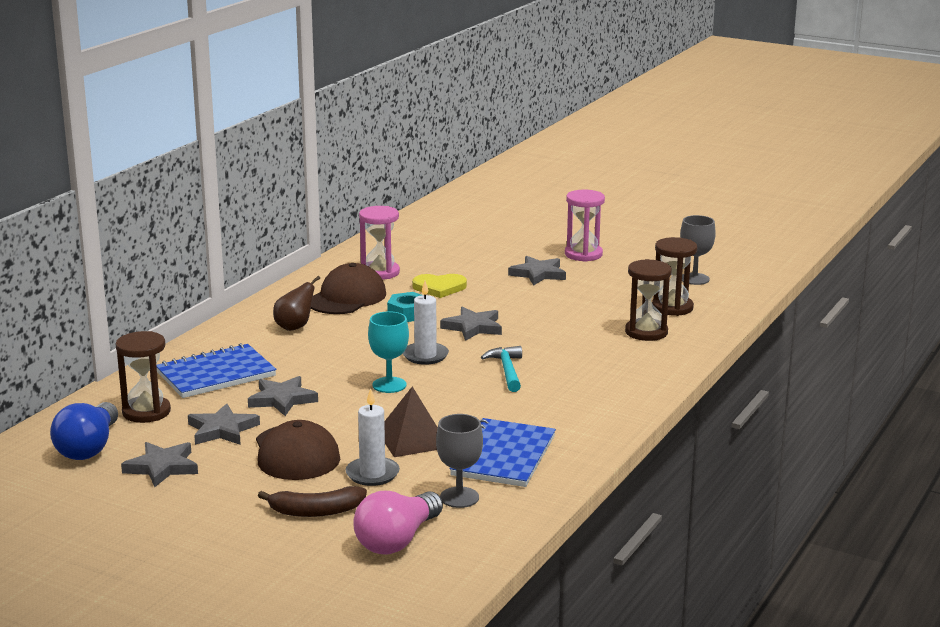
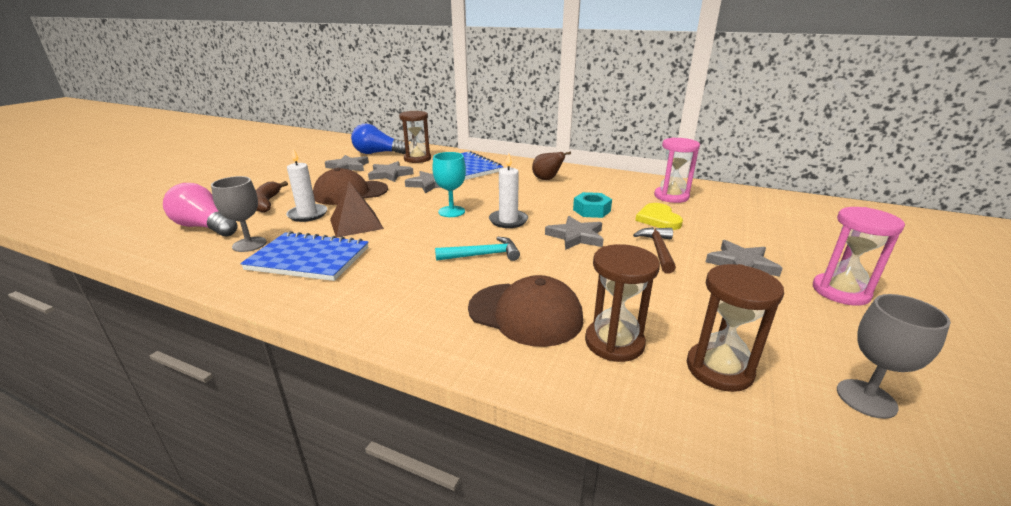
camera: 85 degrees right, 5 degrees up
(347, 297) = (610, 189): brown cap -> brown cap (525, 314)
(508, 298) = (658, 250): none -> brown hammer

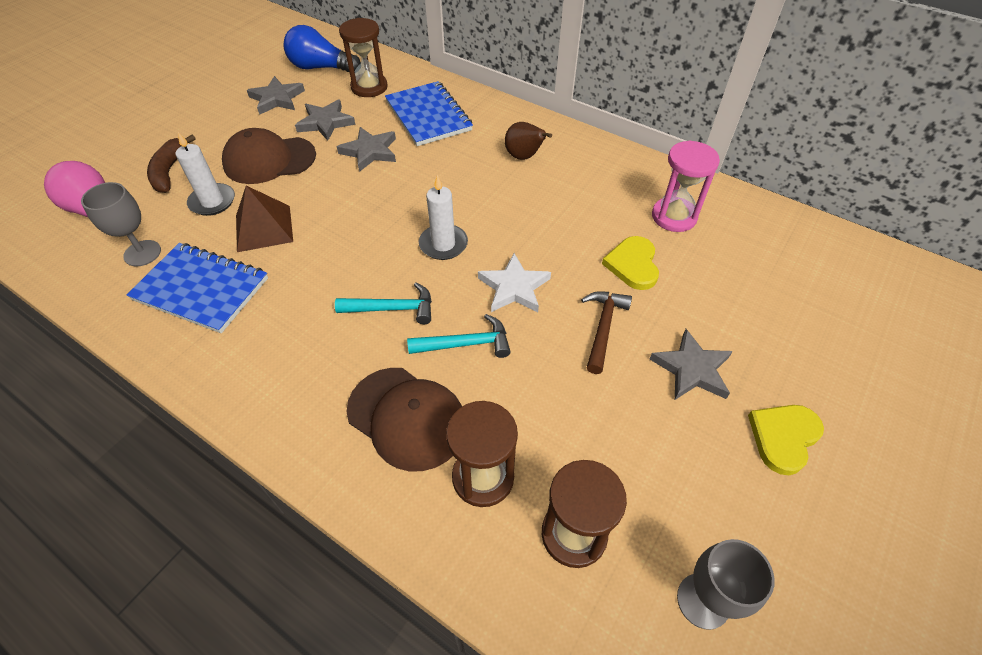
camera: 10 degrees right, 25 degrees up
(451, 211) = (380, 216): turquoise goblet -> none
(554, 268) = (466, 344): none -> turquoise hammer
(576, 236) = (514, 287): grey star -> white star
(591, 210) = (555, 235): turquoise nut -> none
(840, 292) = (783, 437): pink hourglass -> yellow heart

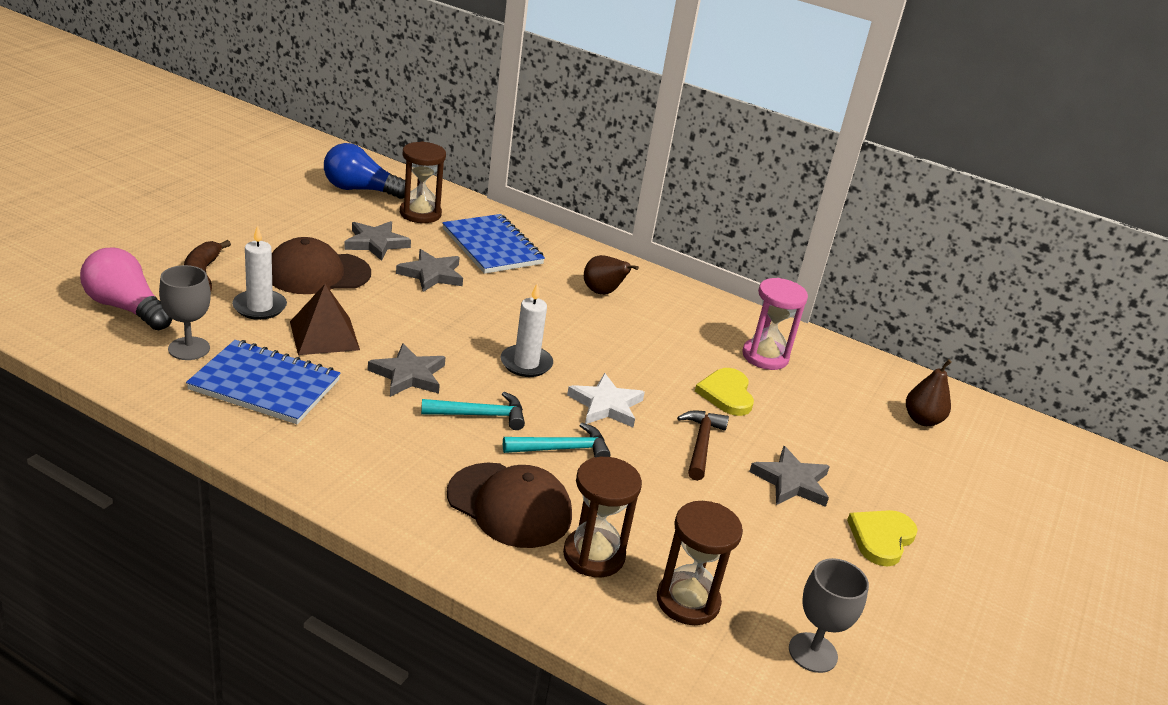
camera: 10 degrees left, 20 degrees down
(277, 99) = (314, 215): grey star -> grey star (408, 375)
(830, 281) = (922, 420): none -> brown pear

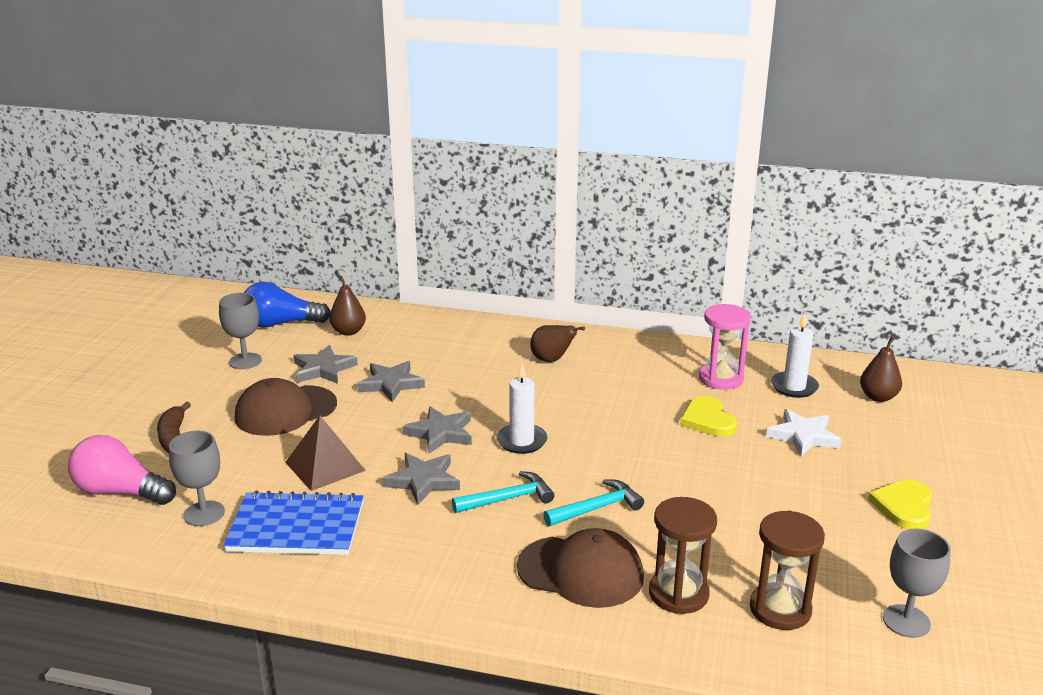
camera: 10 degrees left, 5 degrees down
(259, 307) = (249, 456): white candle -> white candle (794, 387)
(307, 216) = (245, 361): none -> grey goblet
(420, 214) = (348, 331): brown hourglass -> brown pear
(492, 246) = (431, 344): blue notebook -> none
(606, 405) = (612, 458): white star -> white star (803, 436)
(701, 444) = (712, 469): brown hammer -> none
(791, 482) = (805, 480): grey star -> grey star (440, 433)

